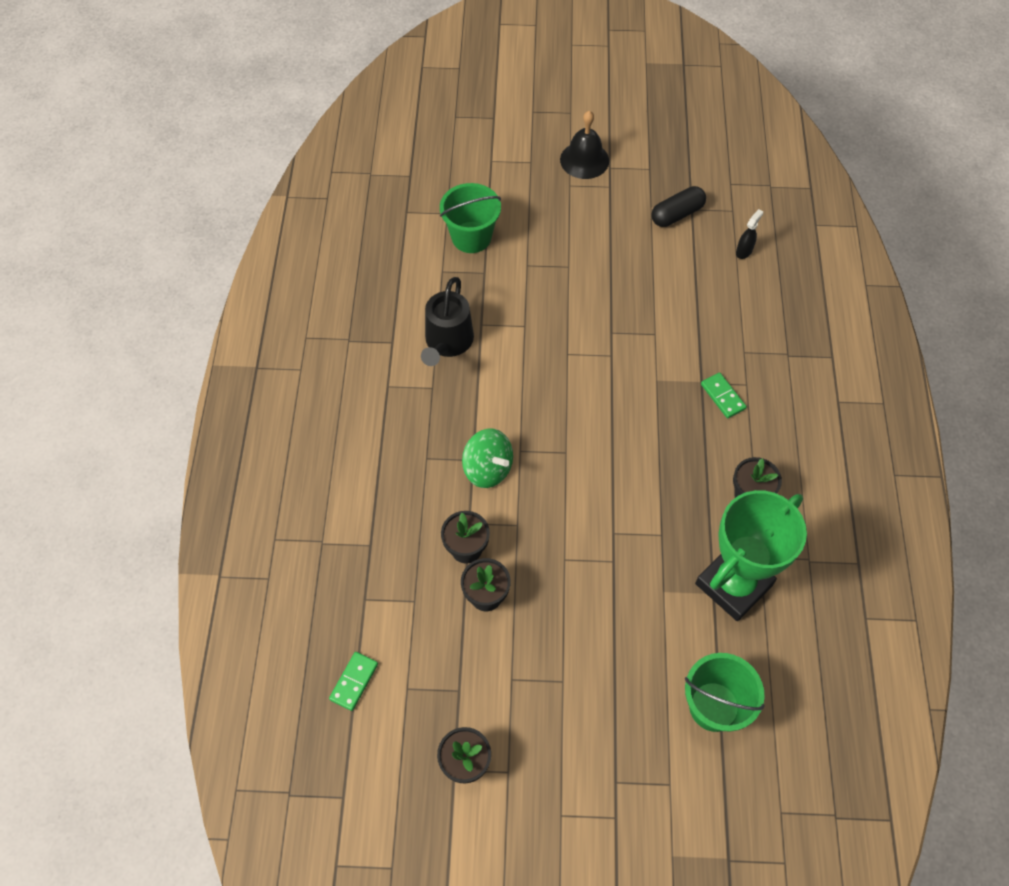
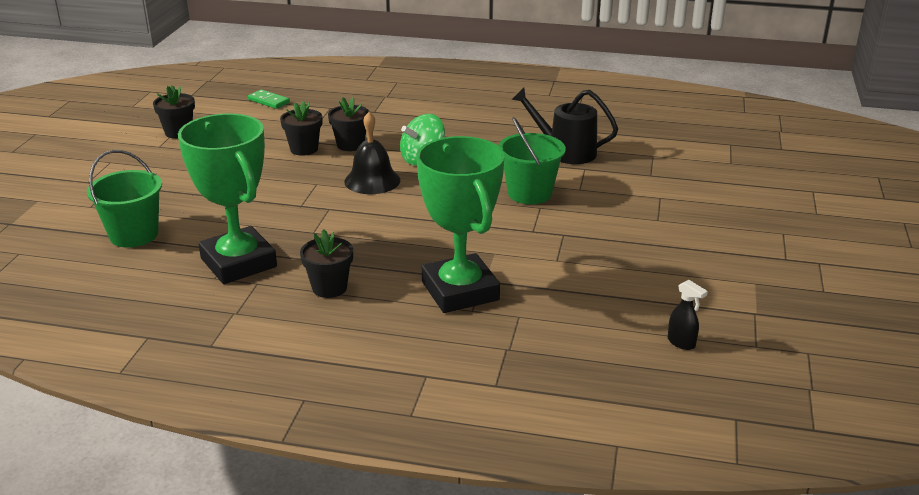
camera: 100 degrees right, 30 degrees down
(471, 237) = (698, 172): green bucket -> green bucket (529, 193)
(584, 160) = (828, 246): black bell -> black bell (372, 180)
(677, 214) = (743, 300): black capsule -> none
(723, 396) = (460, 291): green domino -> green trophy

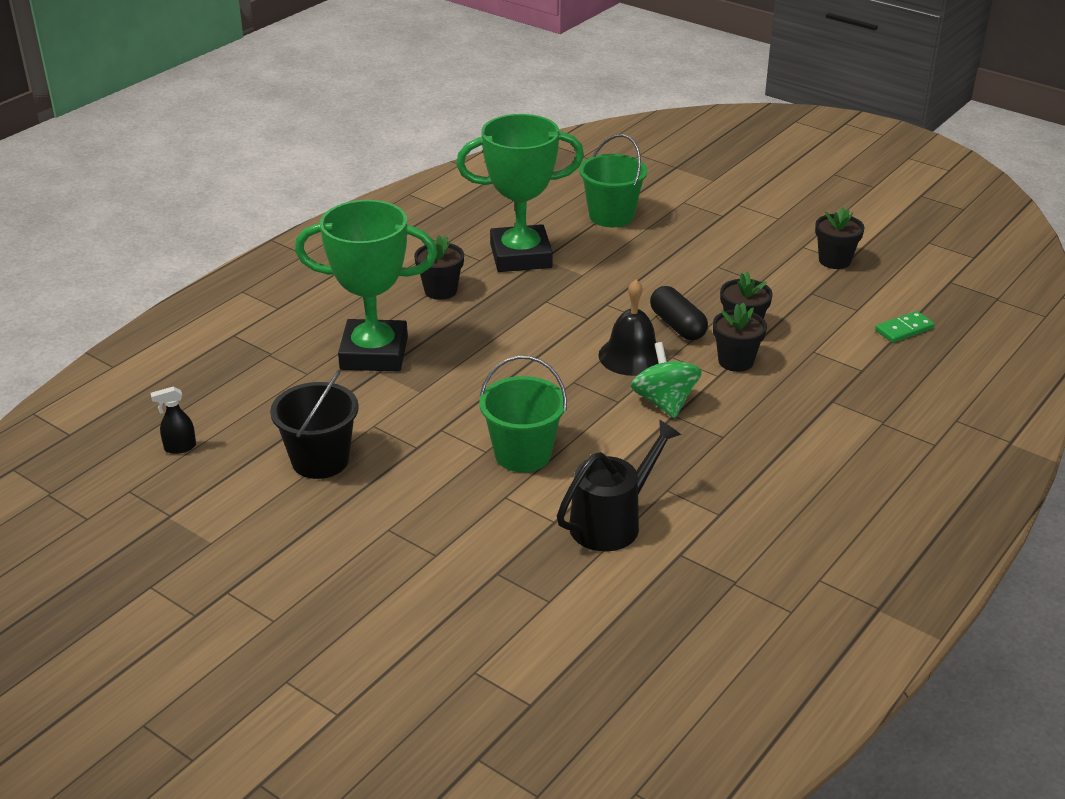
camera: 115 degrees right, 5 degrees up
(316, 172) = (677, 325): none -> black capsule
(621, 269) = (320, 460): none -> black bucket

